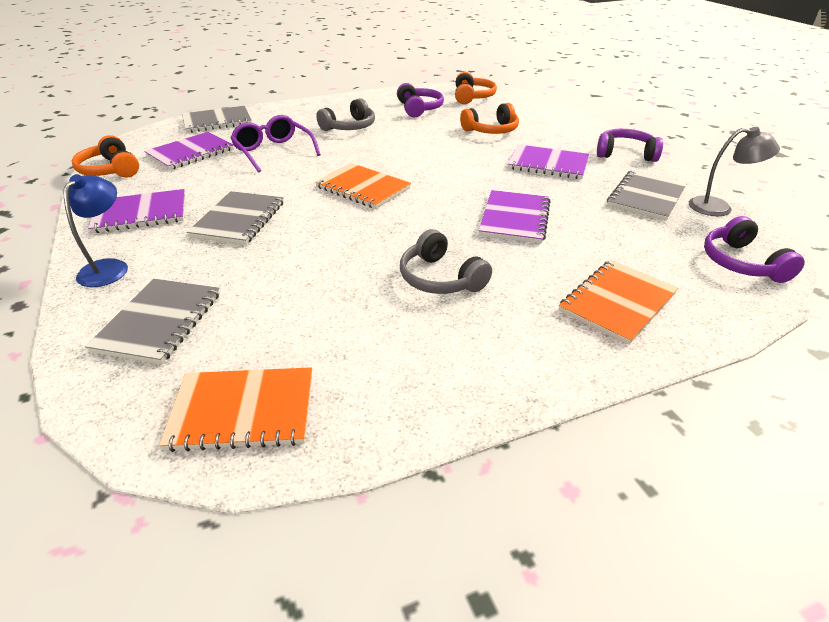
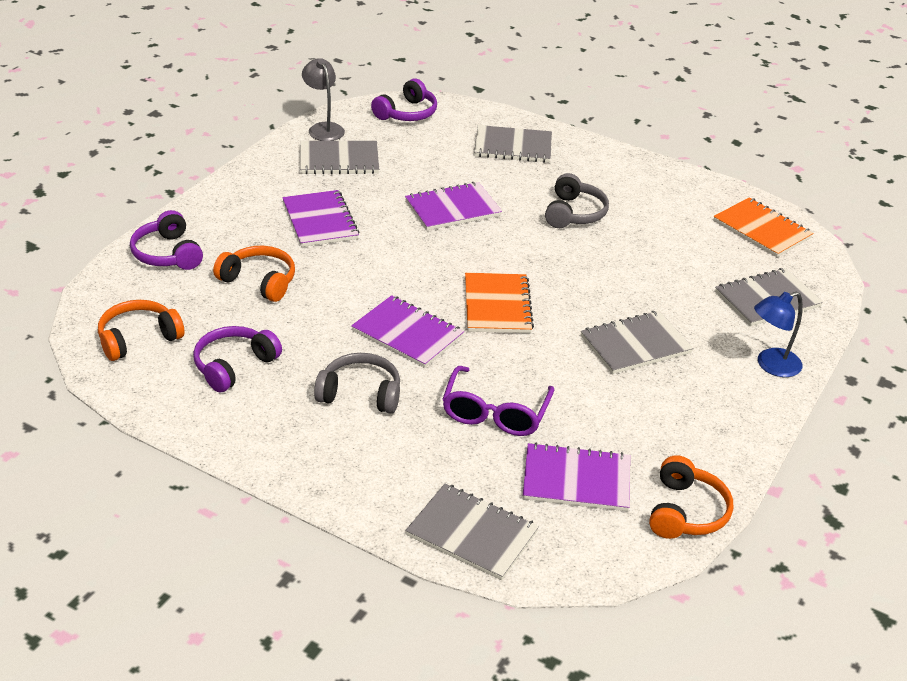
camera: 130 degrees left, 0 degrees up
(141, 213) = (706, 411): purple notebook -> purple notebook (407, 334)
(617, 302) = (513, 146): orange notebook -> grey notebook
(625, 154) = (246, 185): purple headphones -> purple headphones (168, 254)

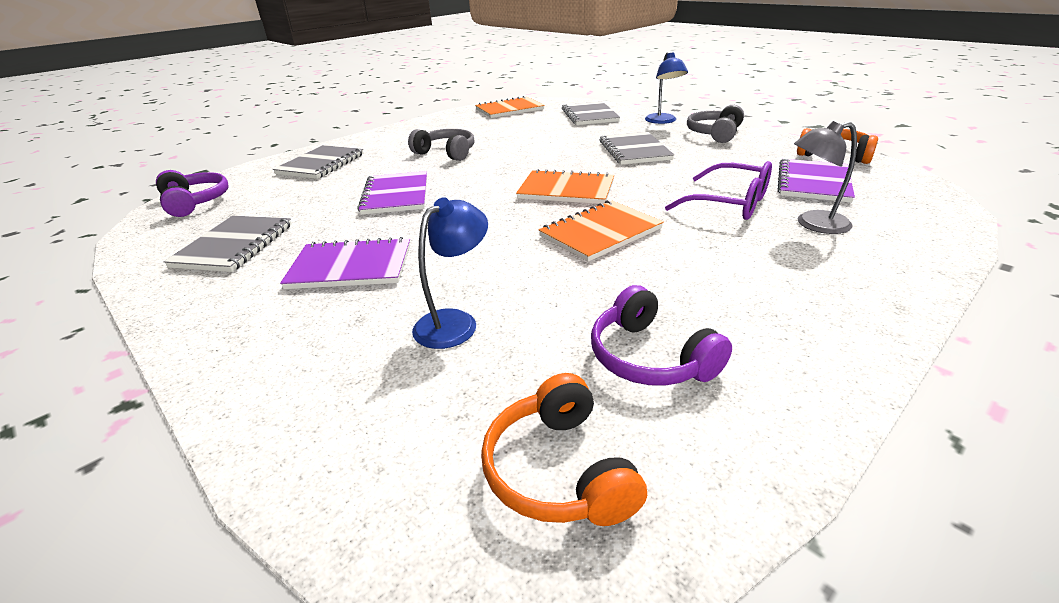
camera: 70 degrees left, 5 degrees down
(168, 254) = (318, 414): purple headphones -> none
(259, 281) = (455, 322): orange headphones -> blue lamp
(323, 128) = (150, 250): grey lamp -> grey lamp (813, 224)
(360, 394) = (707, 266): grey headphones -> grey headphones (715, 134)
(407, 334) = (600, 232): purple notebook -> orange notebook
(472, 533) = (914, 227): grey notebook -> none

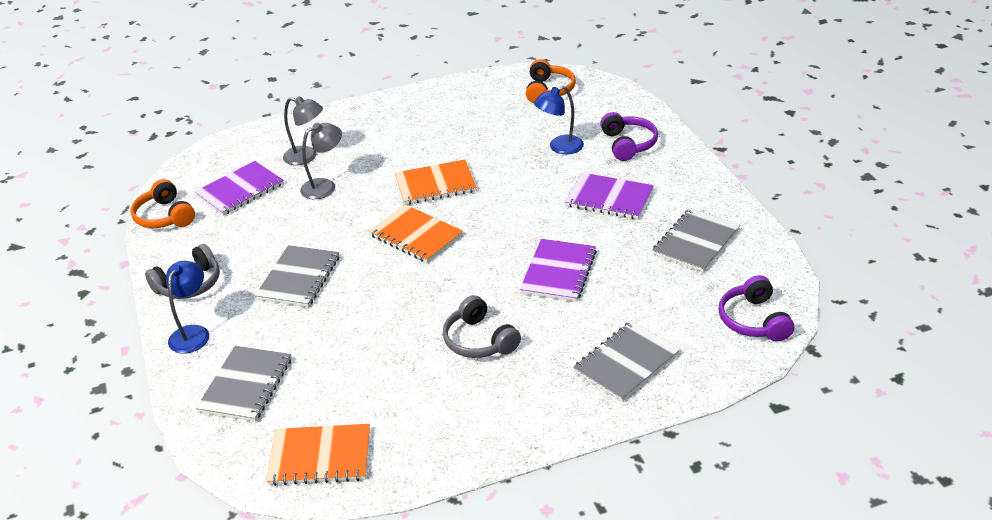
camera: 155 degrees left, 5 degrees up
(650, 357) = (484, 113): purple headphones -> purple headphones (628, 144)
(730, 204) = (325, 186): purple glasses -> grey lamp

